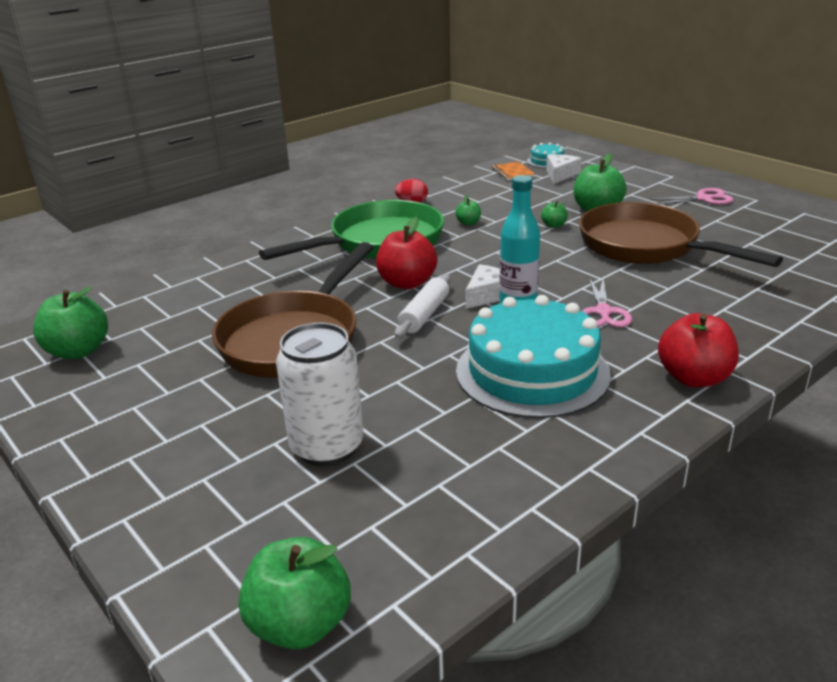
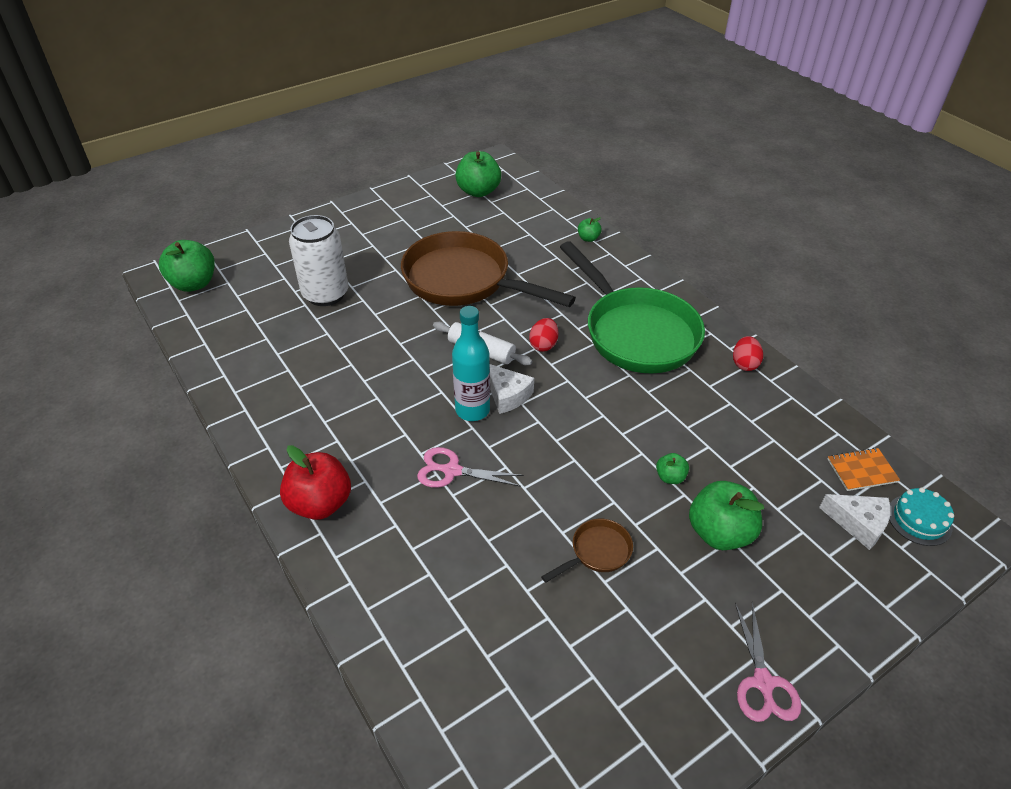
camera: 95 degrees right, 15 degrees up
(407, 283) = (543, 345): red apple -> red egg
(468, 223) = (682, 403): green apple -> green apple (588, 238)
(532, 372) = (370, 402): turquoise cake -> none
(646, 247) = (597, 552): brown pan -> brown pan, size x0.41

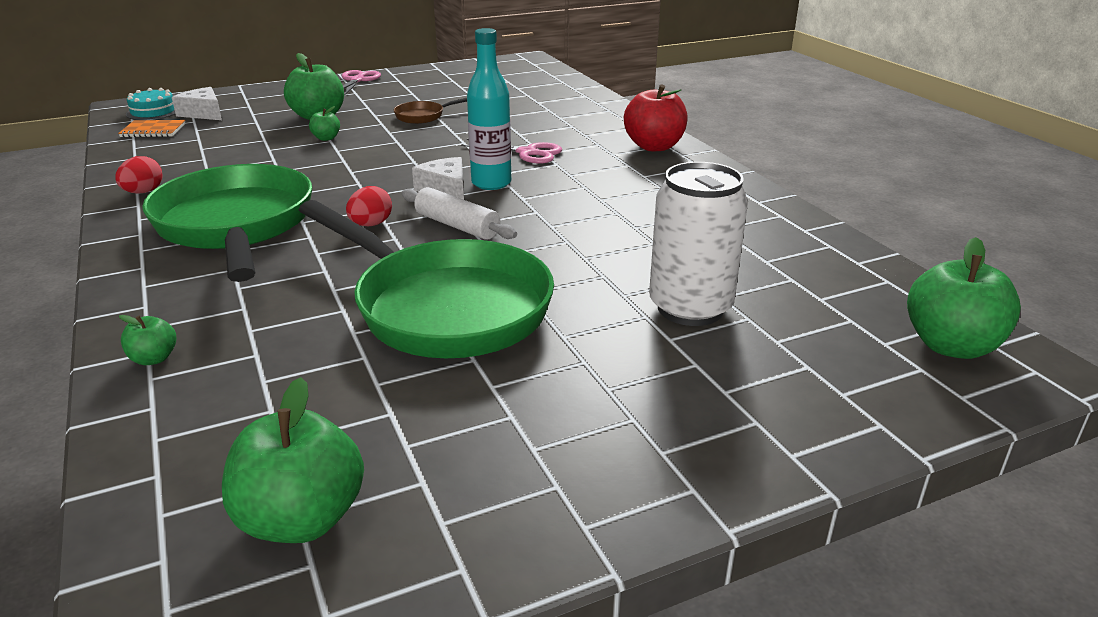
camera: 170 degrees left, 15 degrees down
(464, 281) = (443, 307): brown pan -> green pan

